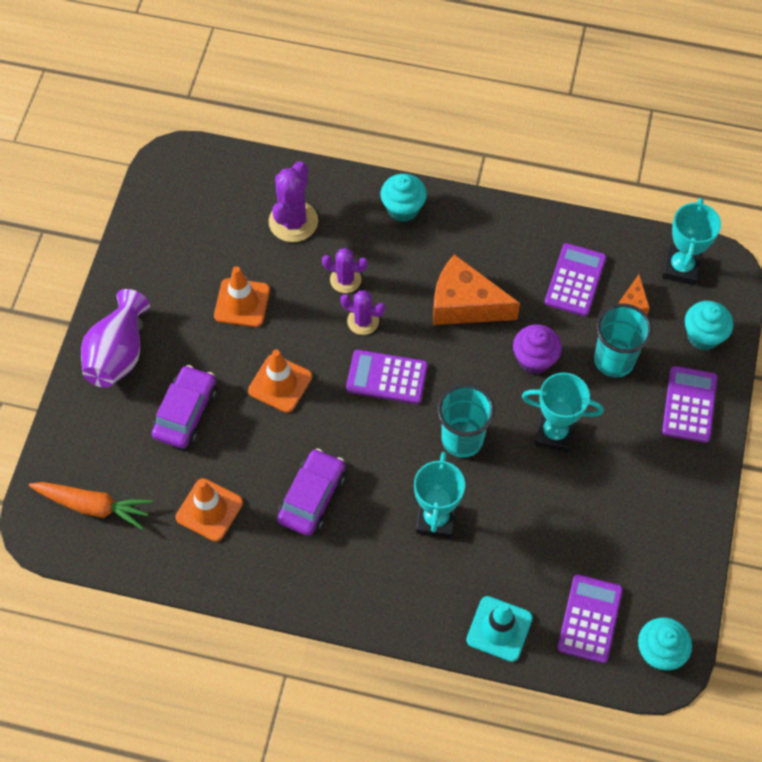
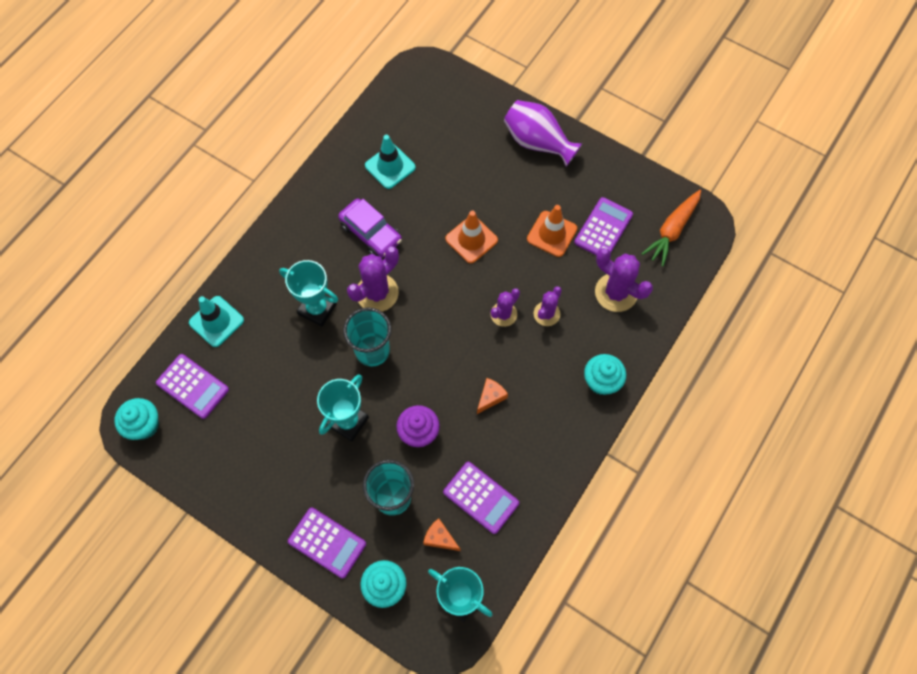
camera: 110 degrees right, 5 degrees up
(92, 506) = (423, 99): orange carrot -> orange carrot (672, 230)
(186, 412) = (472, 172): purple car -> none
(209, 510) = (390, 166): orange traffic cone -> turquoise traffic cone
(387, 377) = (447, 315): purple calculator -> purple calculator (603, 228)
(389, 461) = (377, 293): none -> purple cactus
(465, 304) = (490, 397): orange cheese -> orange cheese, size x0.47

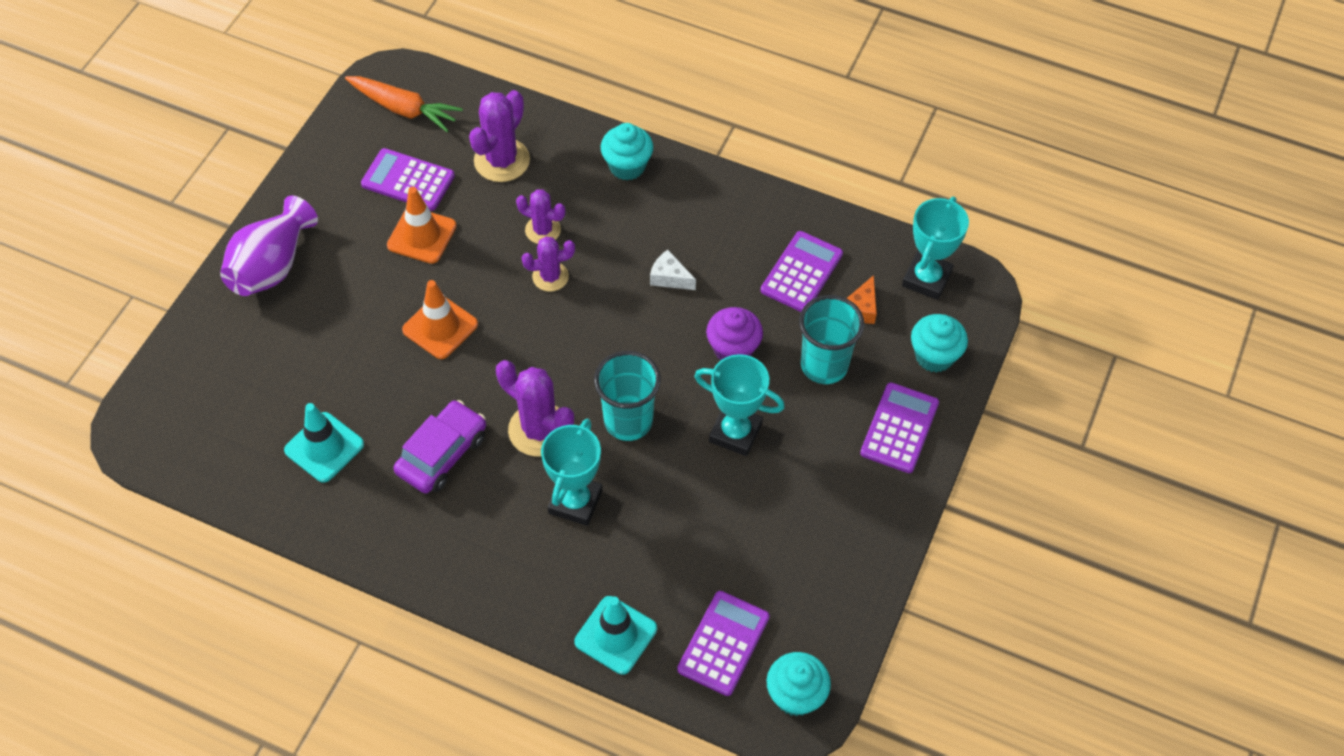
camera: 100 degrees left, 10 degrees down
(490, 397) = (669, 277): orange cheese -> white cheese
(503, 314) = (550, 277): purple cactus -> purple cactus turned 45 degrees counterclockwise

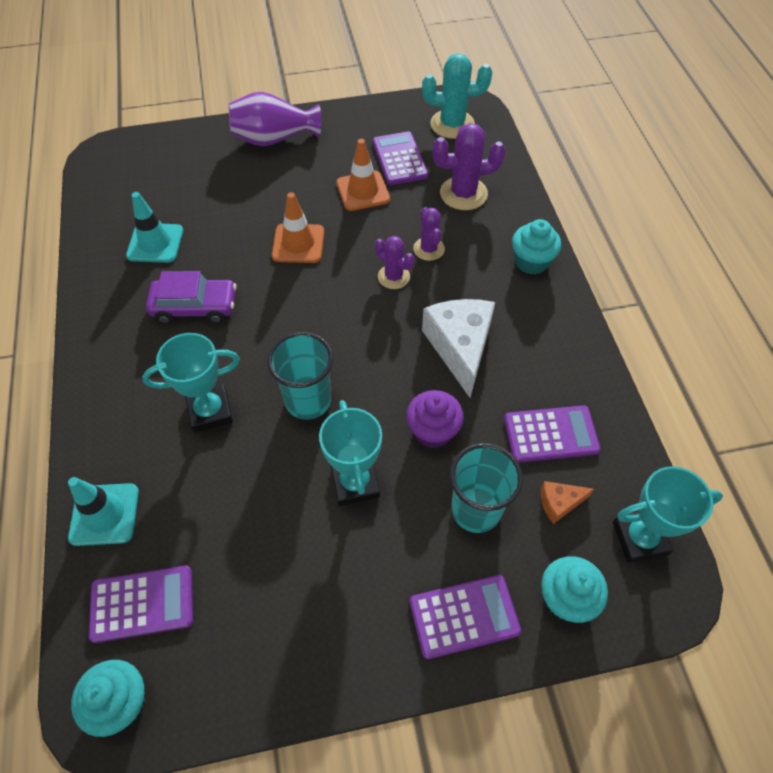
camera: 55 degrees right, 0 degrees up
(403, 109) = (452, 124): orange carrot -> turquoise cactus
(539, 430) = (257, 350): purple cactus -> none
(669, 277) = (460, 347): white cheese -> white cheese, size x2.11

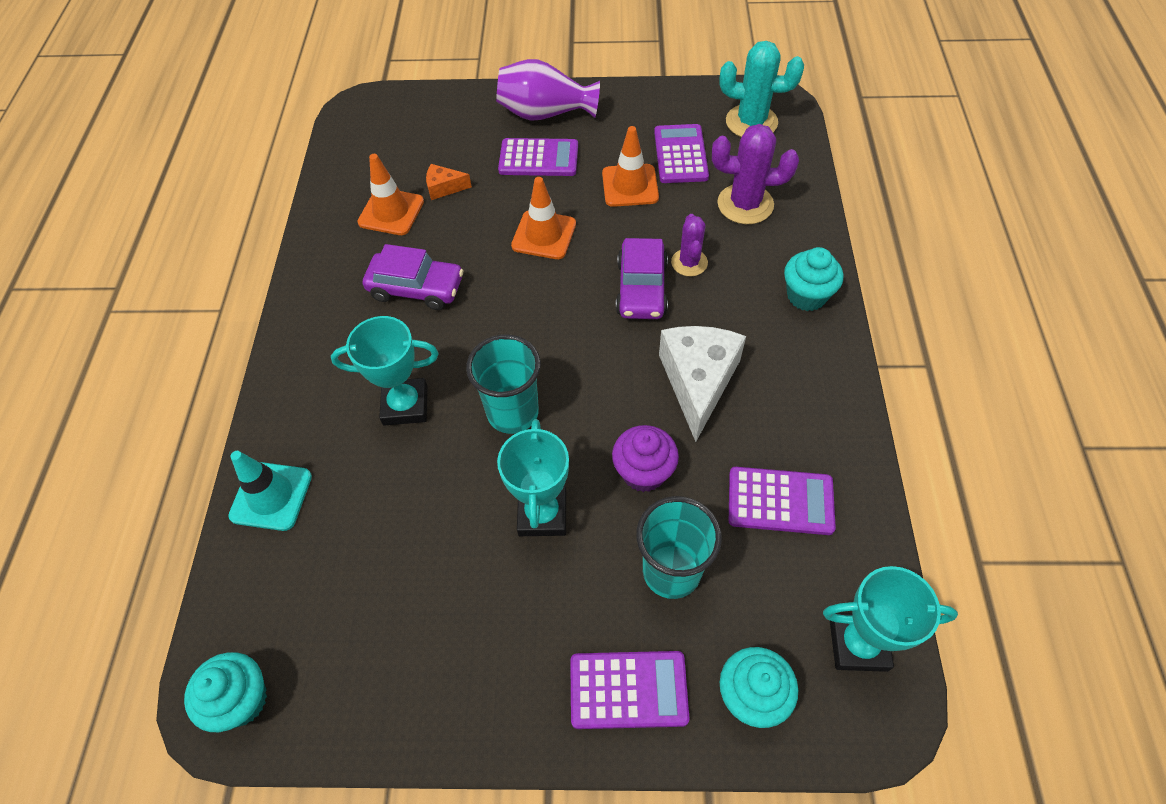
camera: 15 degrees right, 0 degrees up
(142, 604) = (287, 600): purple calculator -> purple calculator (538, 158)
(155, 243) = (391, 212): turquoise traffic cone -> orange traffic cone
(393, 277) = (641, 288): purple cactus -> purple car
(559, 503) = (771, 583): orange cheese -> orange cheese (444, 188)

